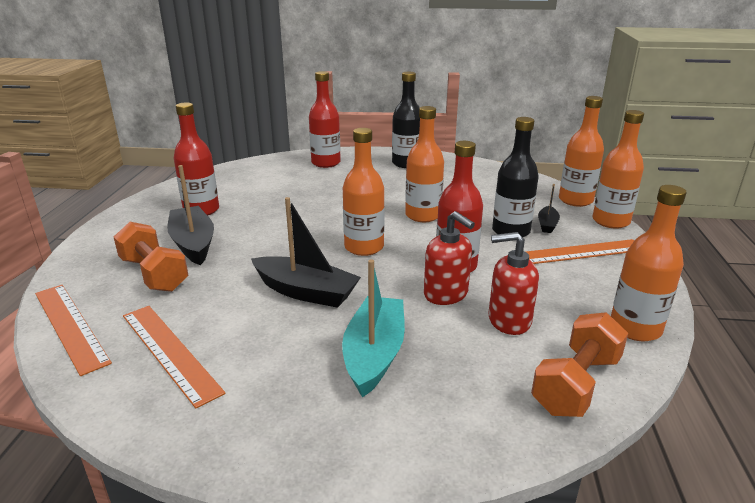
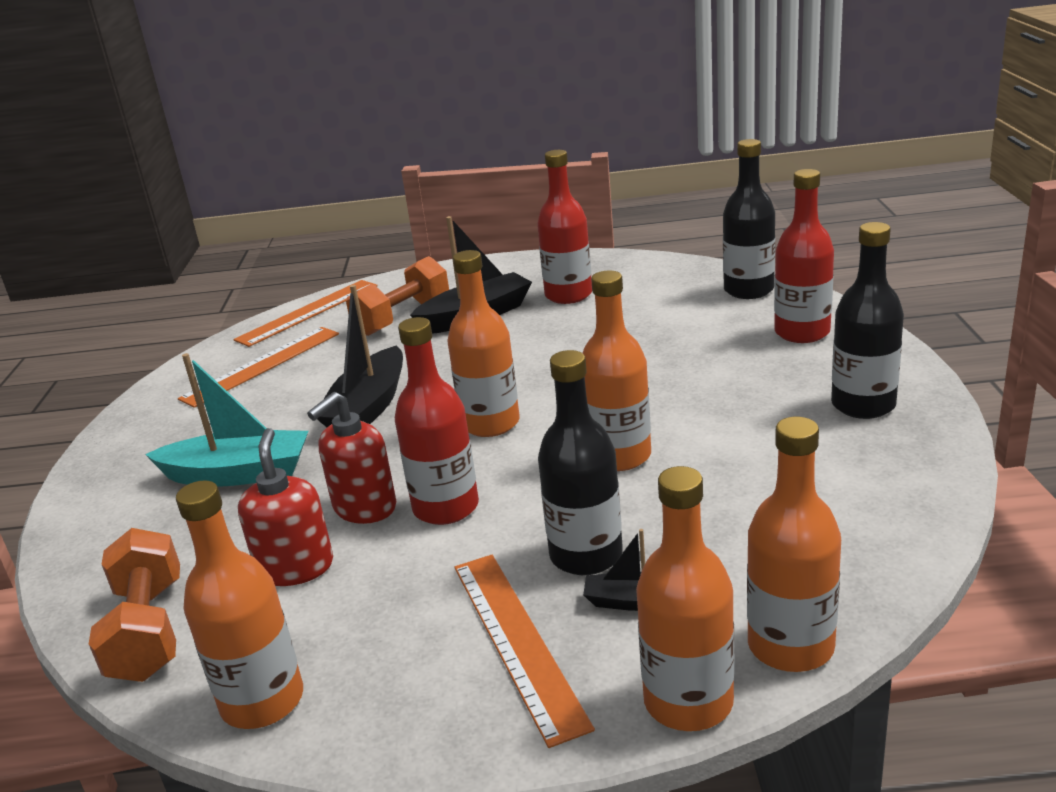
camera: 85 degrees right, 0 degrees up
(262, 166) = (748, 290): none -> black bottle
(576, 384) = (149, 630): orange dumbbell -> orange dumbbell turned 45 degrees clockwise

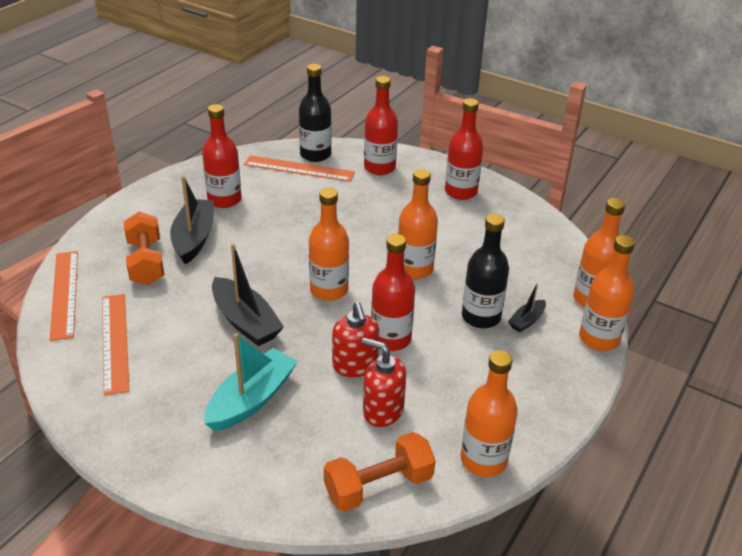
camera: 60 degrees left, 10 degrees up
(149, 630) = (378, 486): orange dumbbell -> orange dumbbell turned 45 degrees counterclockwise
(517, 641) = (520, 364): orange ruler -> orange ruler (299, 168)
(863, 405) = (461, 192): black bottle -> red bottle

